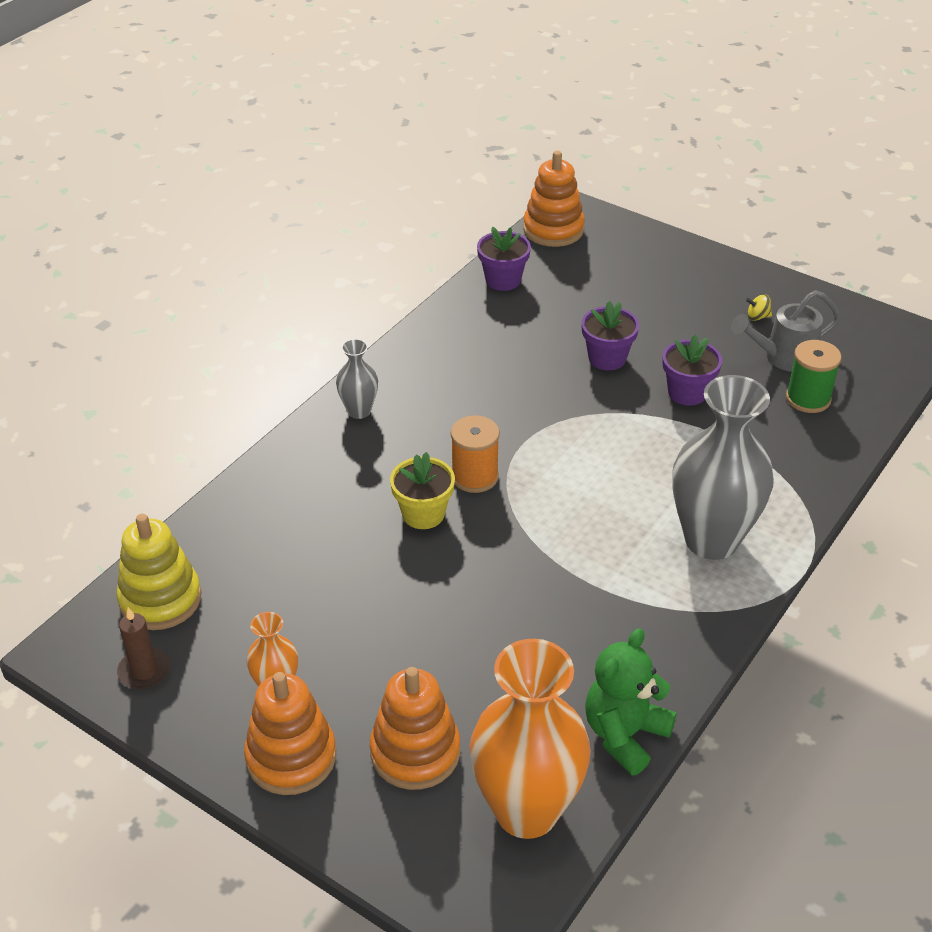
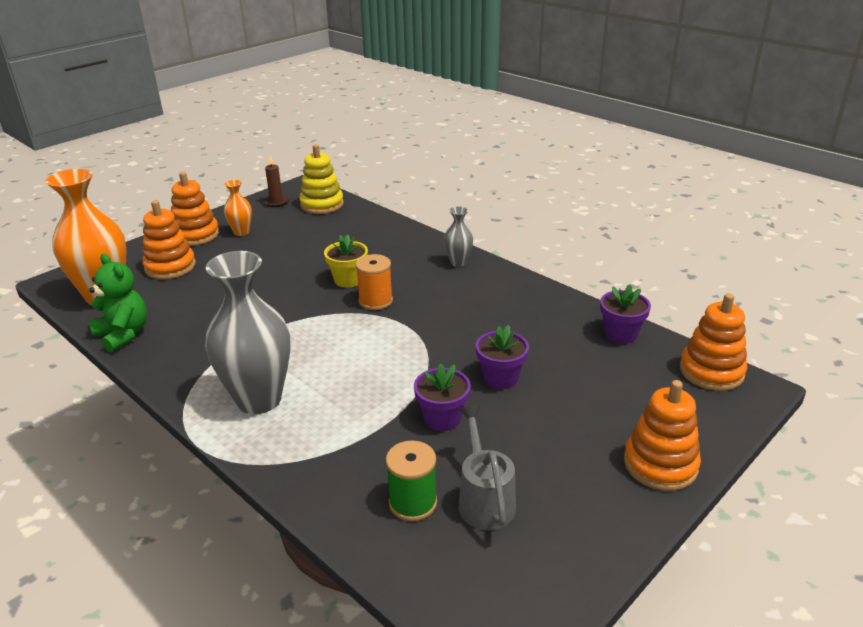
camera: 100 degrees right, 10 degrees down
(697, 264) = (660, 464): none -> orange stacking toy
(757, 317) = (559, 494): yellow spinning top -> none

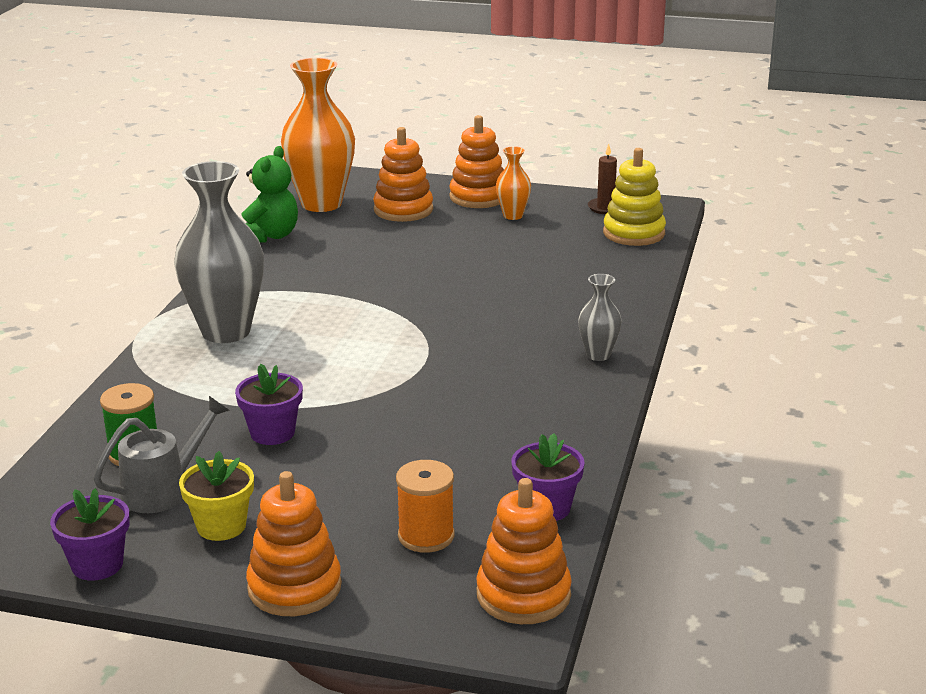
camera: 60 degrees right, 5 degrees down
(348, 280) = (481, 303): yellow flower pot -> yellow flower pot (221, 526)
(375, 301) = (454, 332): orange spool -> orange spool (426, 536)
(500, 378) = (373, 448): purple flower pot -> purple flower pot (97, 565)

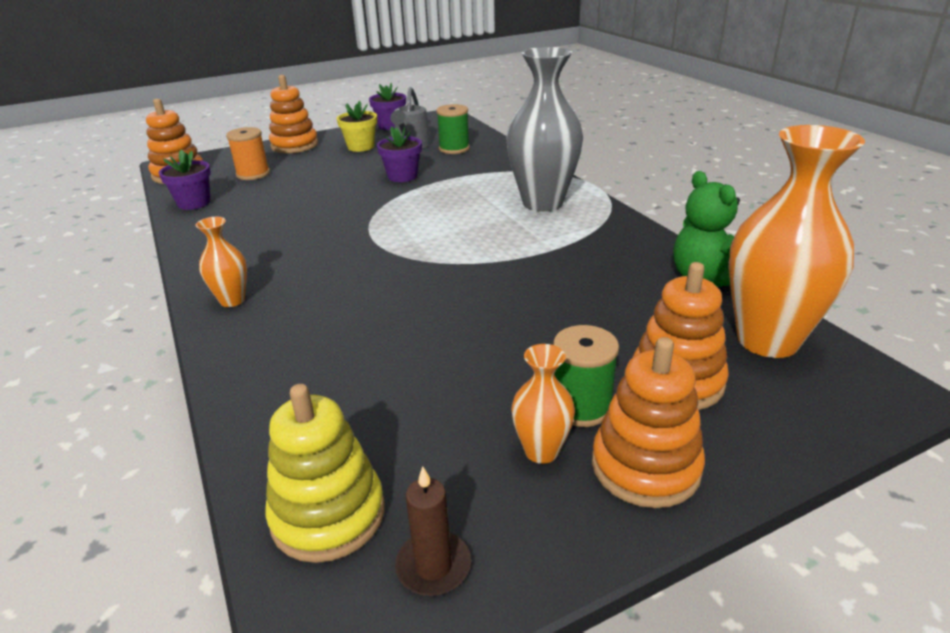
camera: 140 degrees right, 5 degrees up
(467, 220) = (581, 406): none -> green spool
(598, 355) = (232, 300): grey vase -> orange vase

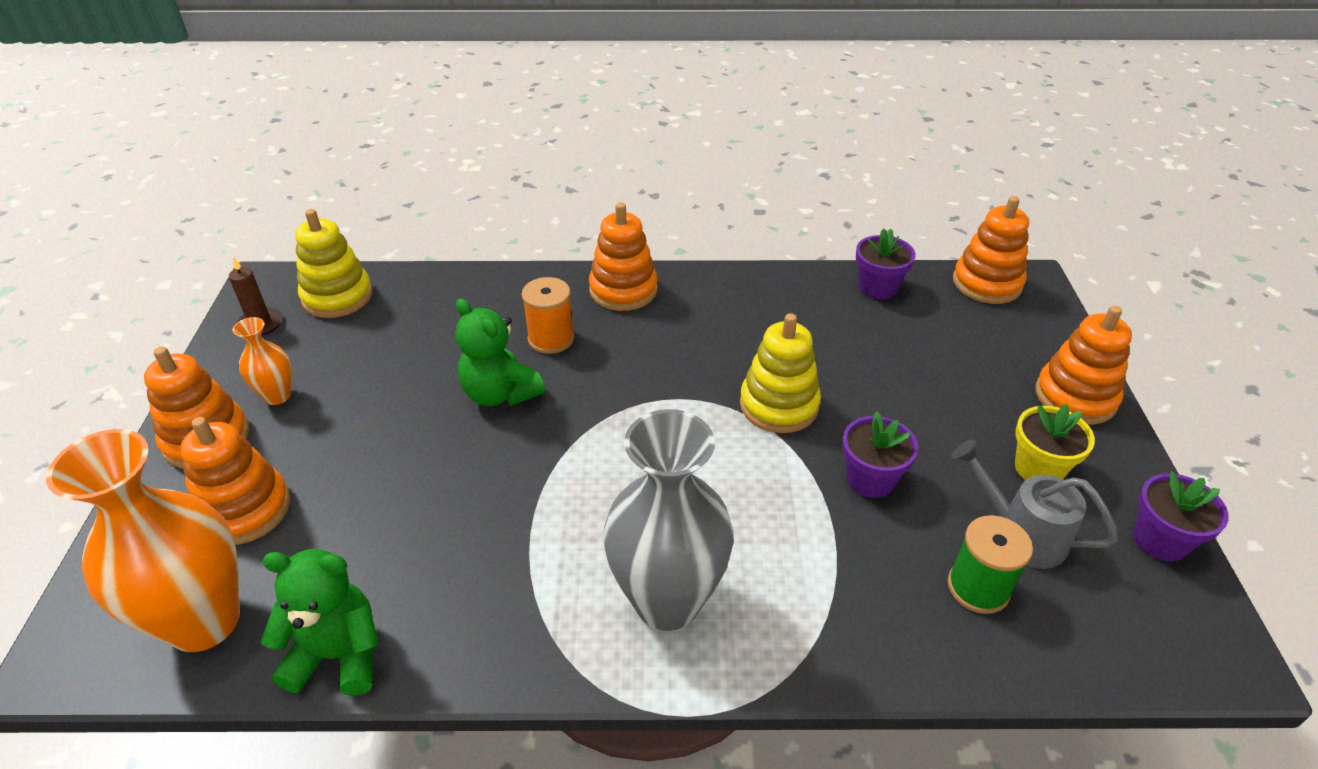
camera: 115 degrees right, 10 degrees up
(232, 300) = (623, 290): orange vase -> orange stacking toy
(253, 174) = (957, 340): orange spool -> orange spool (551, 339)
(355, 208) = (779, 405): none -> yellow stacking toy
(424, 311) = (500, 393): none -> green teddy bear
(581, 406) = (288, 436): green spool -> none

